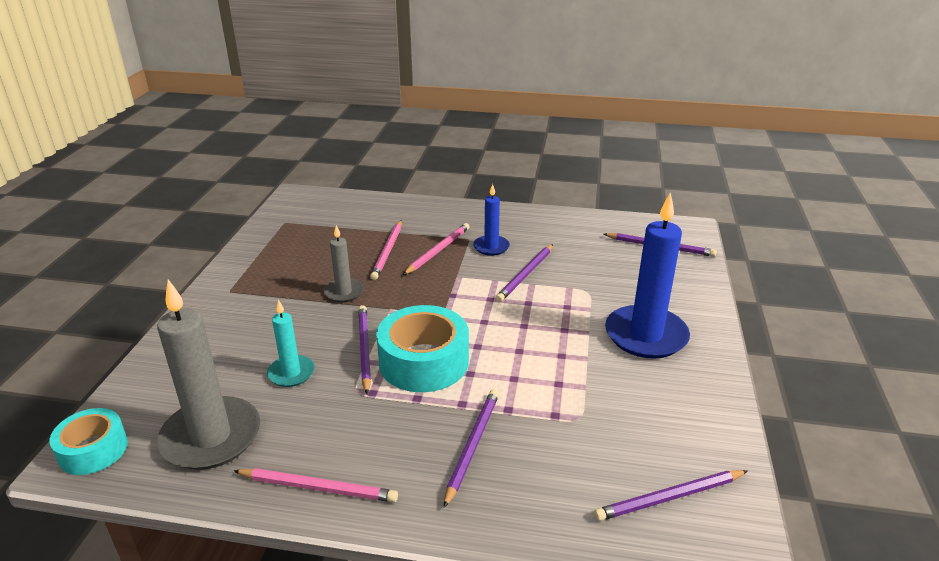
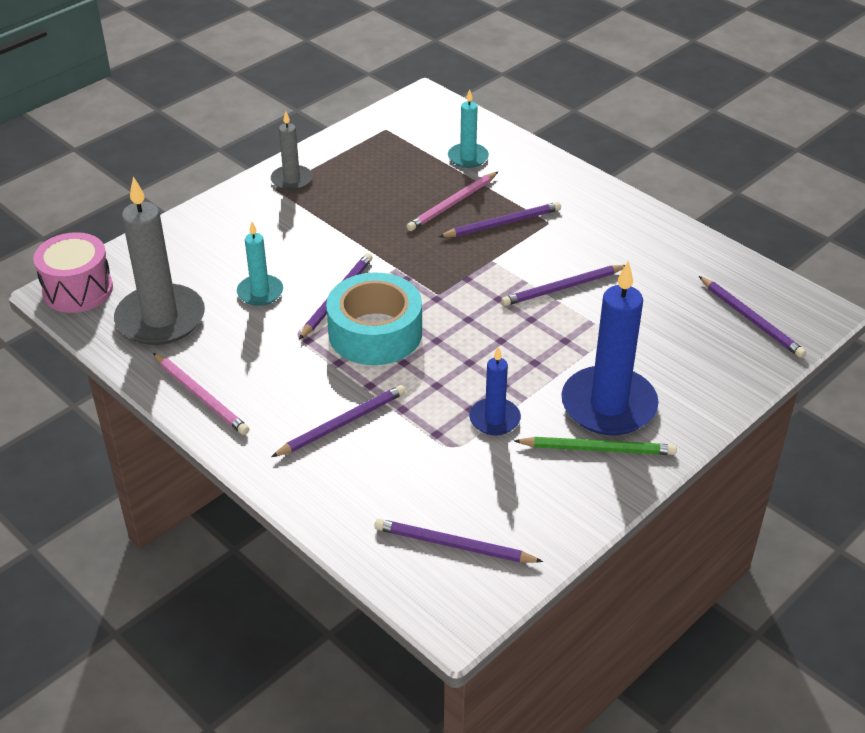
camera: 35 degrees right, 10 degrees up
(93, 450) = (78, 290): turquoise tape -> pink drum
(344, 292) = (370, 232): grey candle -> grey candle (291, 180)
(367, 220) = (468, 157): none -> turquoise candle
(438, 250) = (502, 223): pink pencil -> purple pencil
(491, 247) = (561, 241): blue candle -> blue candle (494, 419)
(675, 368) = (598, 449): none -> green pencil

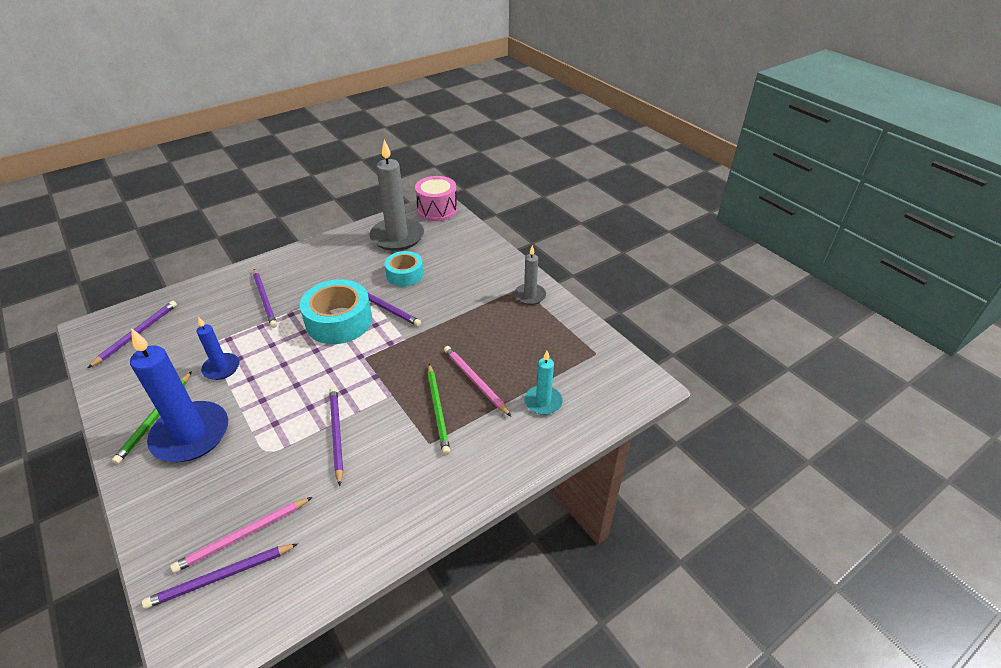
camera: 100 degrees right, 0 degrees up
(201, 396) = (322, 249): pink pencil -> pink pencil (243, 536)
(260, 292) = (405, 274): turquoise candle -> turquoise tape
(502, 223) = (438, 410): purple pencil -> green pencil

